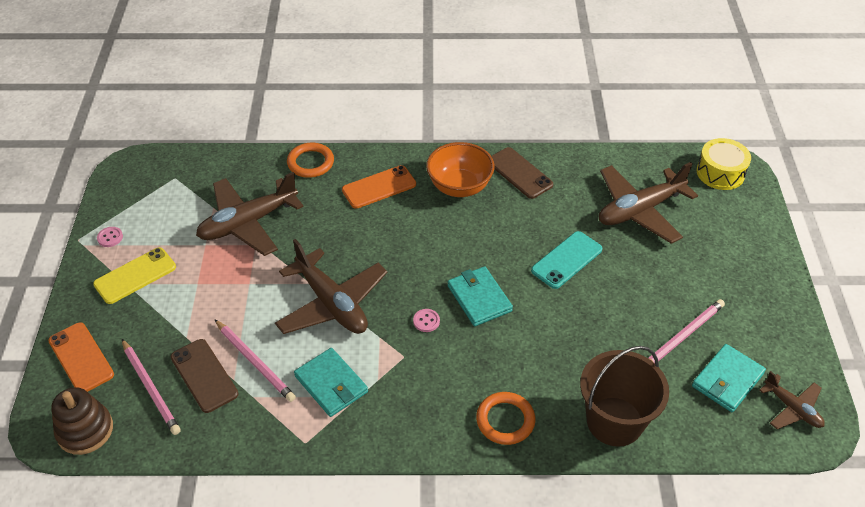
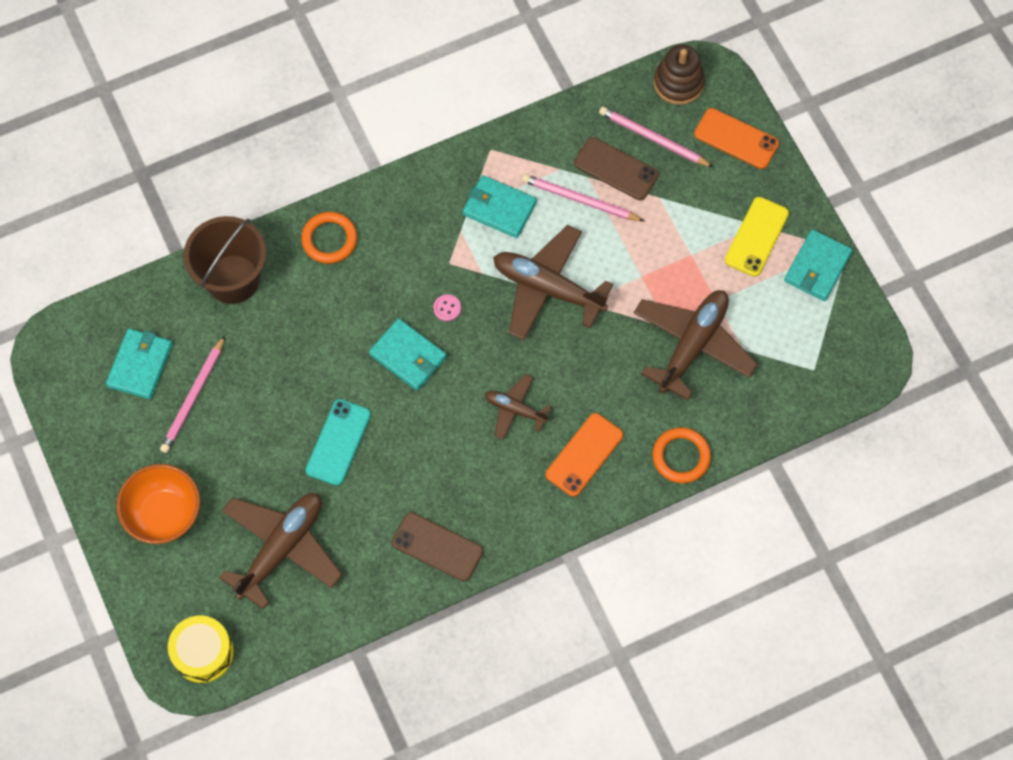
camera: 155 degrees right, 20 degrees up
(110, 237) = (817, 267): pink button -> turquoise wallet
(459, 187) = (496, 495): orange bowl -> orange bowl (164, 514)
(792, 408) = (75, 360): brown plane -> brown plane (515, 410)

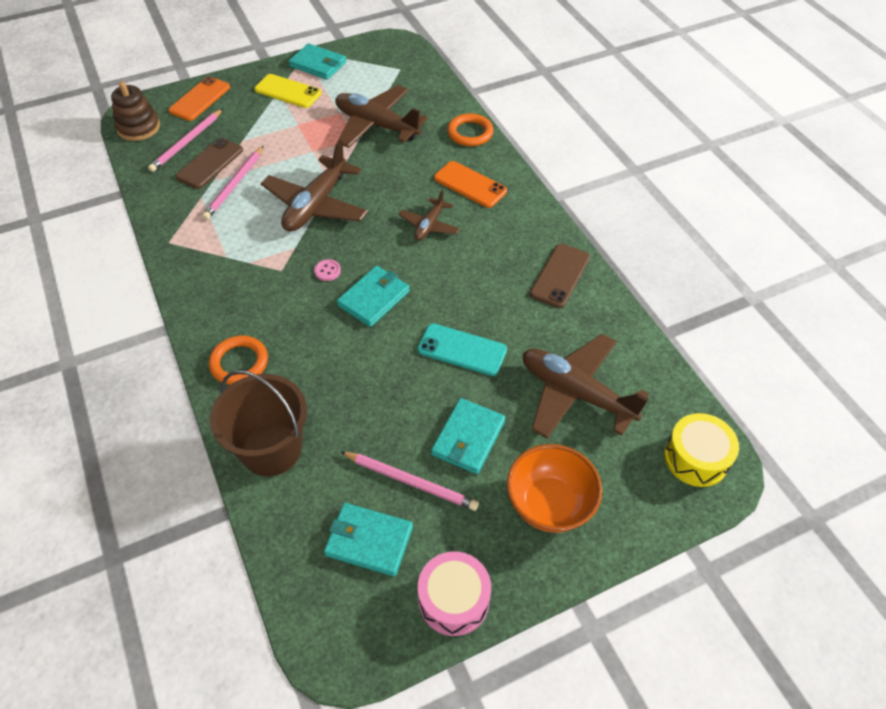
camera: 90 degrees left, 15 degrees down
(84, 432) = (454, 599): none -> pink drum
(499, 208) = (231, 236): turquoise wallet -> turquoise wallet (468, 438)

